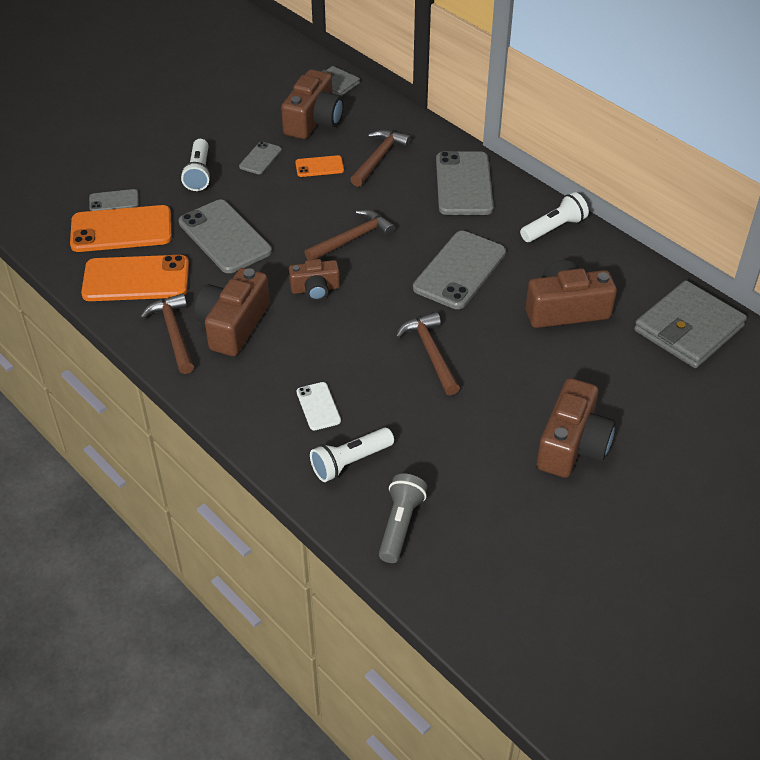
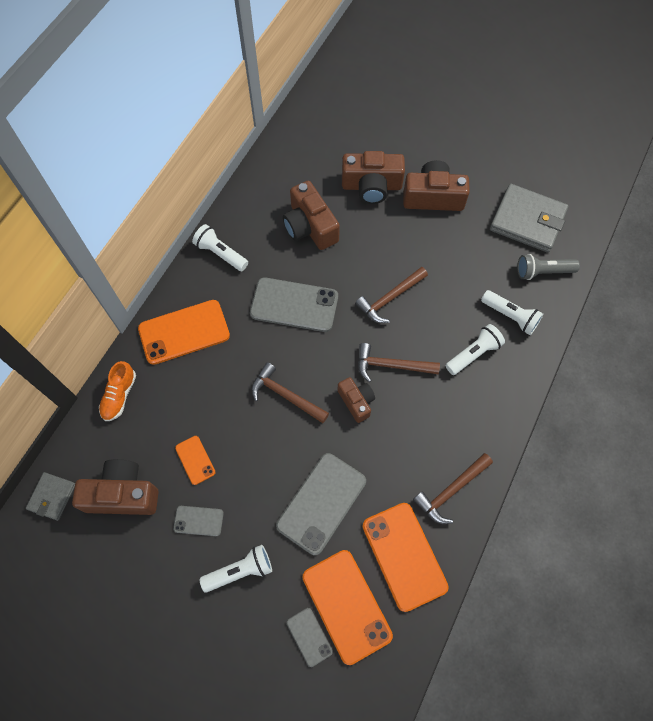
camera: 110 degrees left, 20 degrees up
(233, 325) = (422, 447): brown camera -> brown camera (371, 186)
(318, 406) = (473, 354): white phone -> white flashlight
(379, 158) = (167, 412): brown hammer -> brown hammer (391, 365)
(413, 132) = (119, 396): none -> orange shoe
(463, 184) = (184, 332): grey phone -> orange phone
(688, 328) = (300, 154): grey wallet -> grey wallet (527, 221)

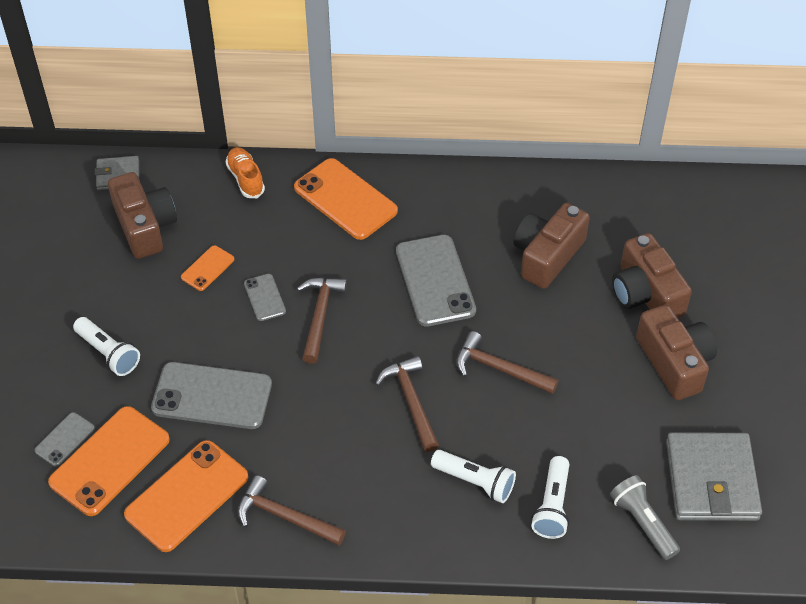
camera: 65 degrees right, 15 degrees down
(119, 396) = (246, 179): orange shoe -> orange shoe turned 75 degrees clockwise
(198, 521) = (145, 298): grey phone -> grey phone (264, 297)
(220, 254) = (459, 190): white flashlight -> none
(356, 401) = (347, 384): brown camera -> none

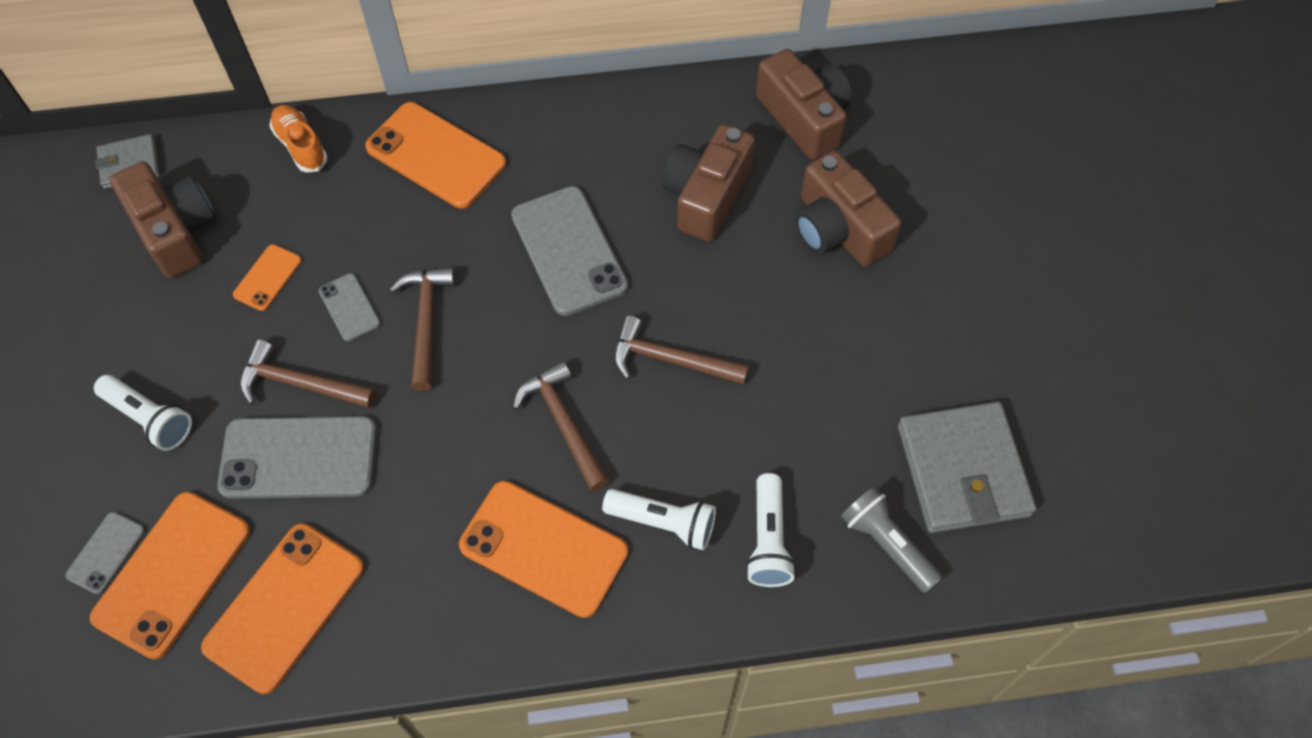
camera: 10 degrees left, 10 degrees up
(284, 517) = (420, 615): brown hammer -> brown hammer (300, 384)
(382, 486) = (543, 549): none -> orange phone
(674, 362) = (890, 317): brown camera -> brown camera (804, 117)

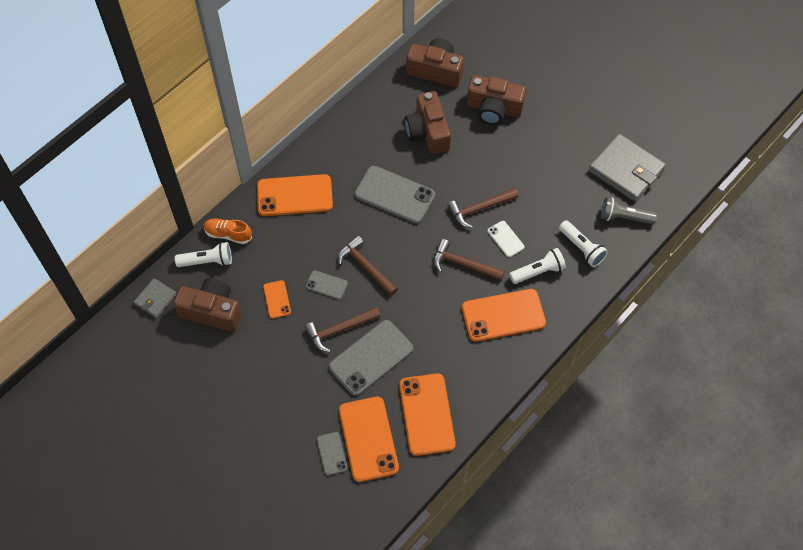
camera: 40 degrees left, 0 degrees up
(150, 418) = (290, 391): white flashlight -> white flashlight (207, 261)
(663, 434) = (505, 239): none -> white phone

